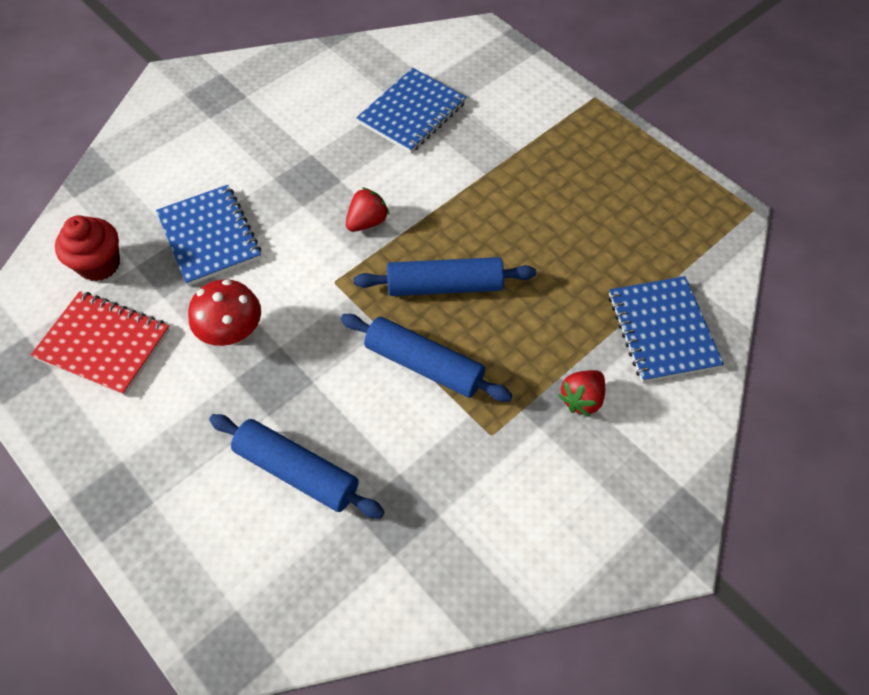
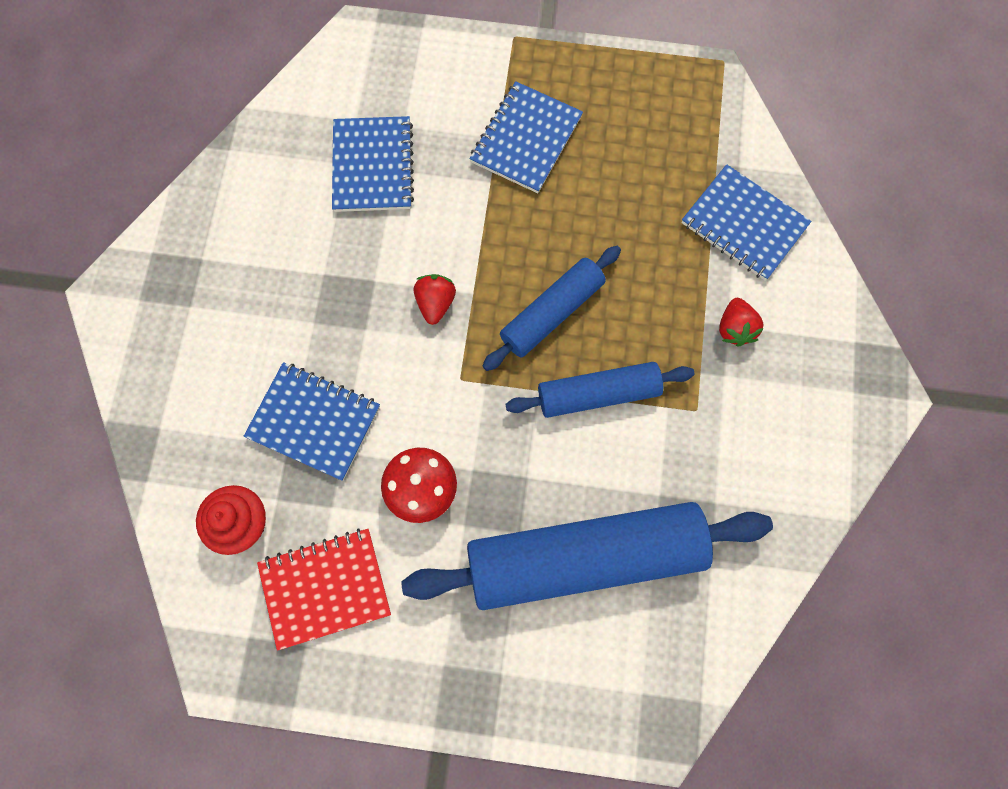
camera: 40 degrees left, 15 degrees up
(297, 472) = (585, 558): blue rolling pin -> blue rolling pin, size x1.82
(539, 164) = (526, 139): none -> blue notebook

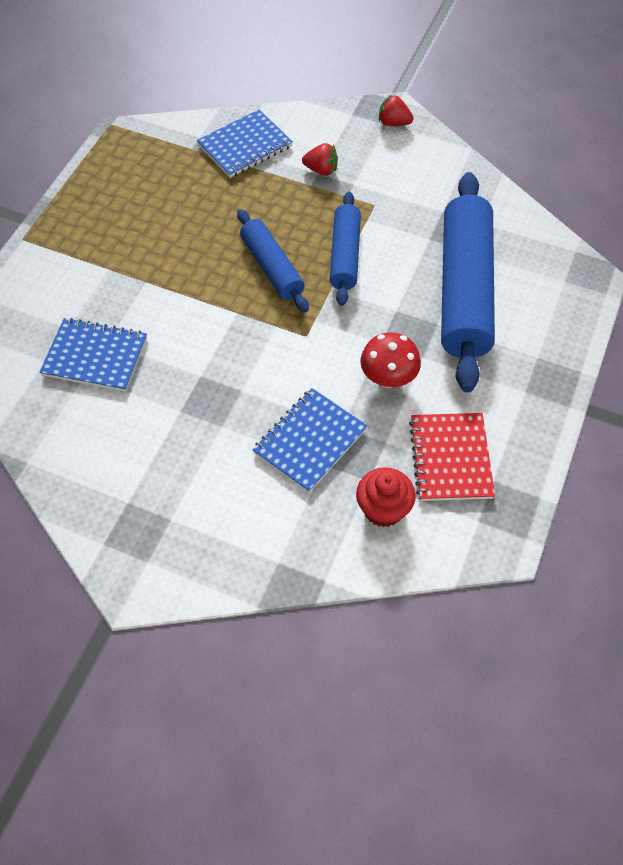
camera: 75 degrees left, 15 degrees down
(435, 303) = (236, 338): red strawberry -> red strawberry (393, 123)
(526, 139) = (119, 251): blue notebook -> none

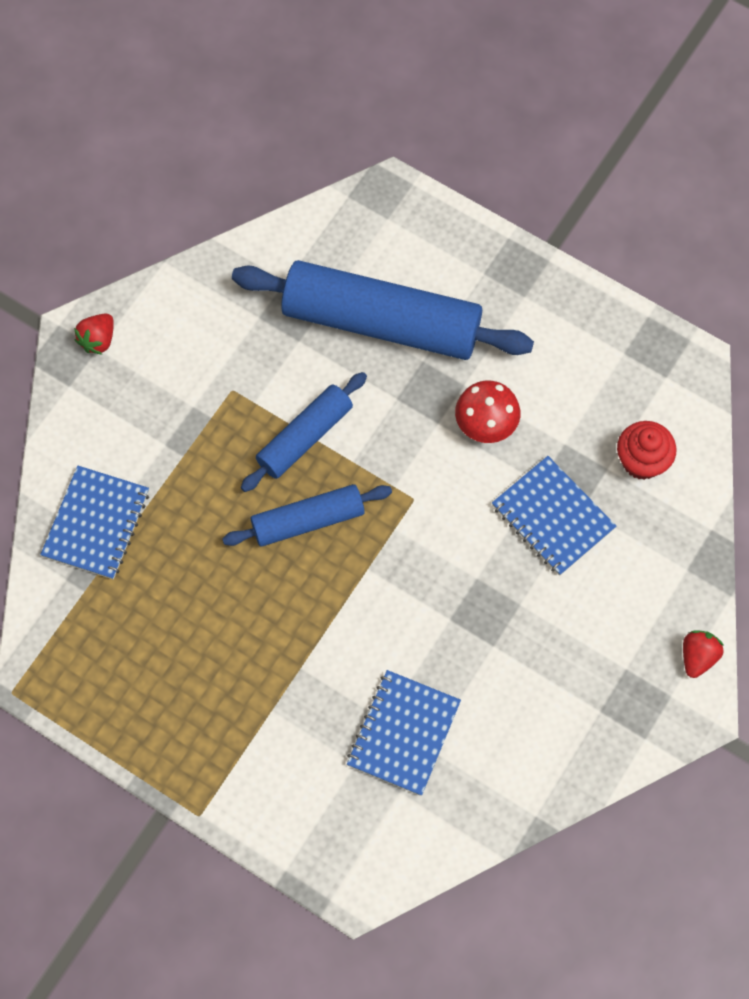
camera: 80 degrees left, 10 degrees up
(245, 146) = (96, 524): blue notebook -> blue notebook turned 45 degrees clockwise
(321, 170) = (161, 439): red strawberry -> red strawberry (698, 657)
(344, 255) = (305, 437): blue rolling pin -> blue rolling pin turned 60 degrees counterclockwise
(450, 458) = (593, 386): red notebook -> none

